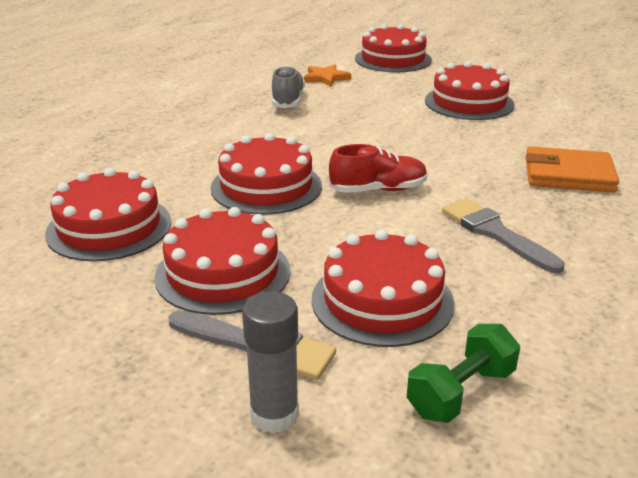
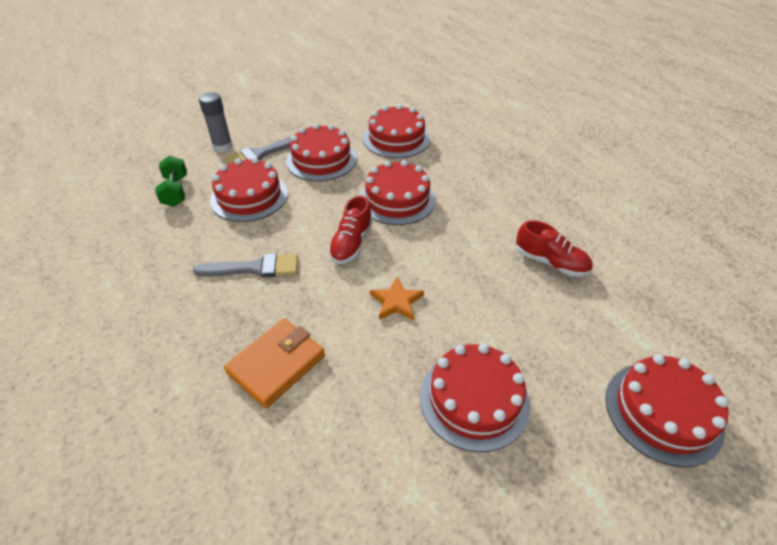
camera: 120 degrees right, 15 degrees up
(288, 100) = (550, 262): grey shoe -> red shoe
(326, 78) = (607, 314): orange star -> orange star (396, 301)

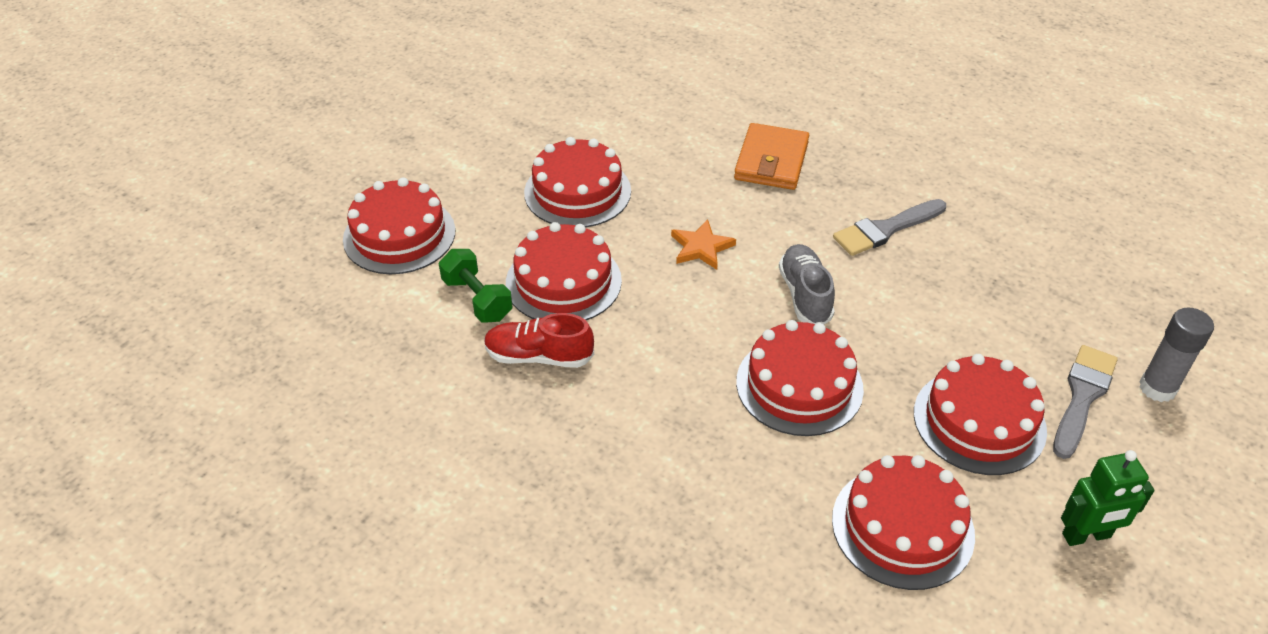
camera: 155 degrees right, 0 degrees up
(175, 191) = (1105, 287): green dumbbell -> green dumbbell (477, 299)
(249, 196) = (1003, 314): red cake -> red cake (563, 281)
(324, 117) = (1086, 536): none -> green robot
(351, 243) = (805, 295): red shoe -> grey shoe

